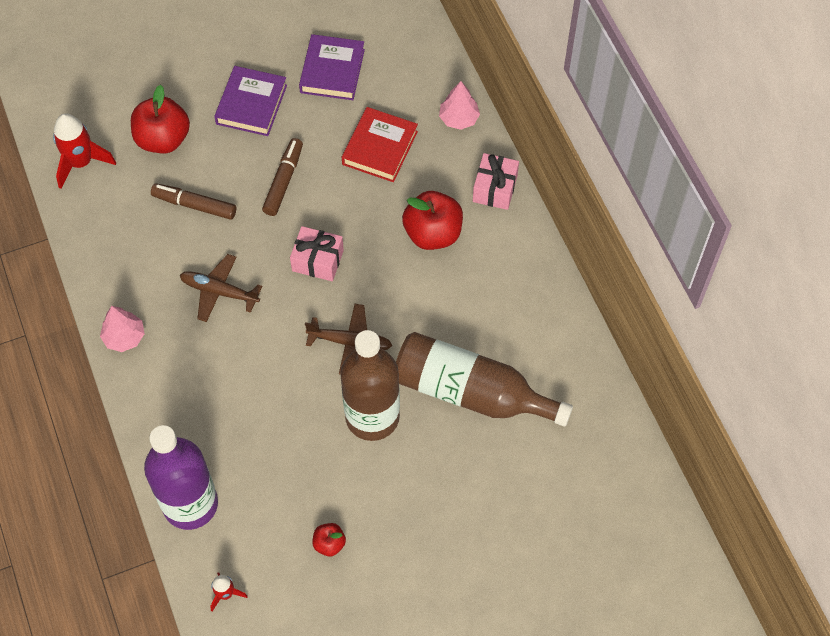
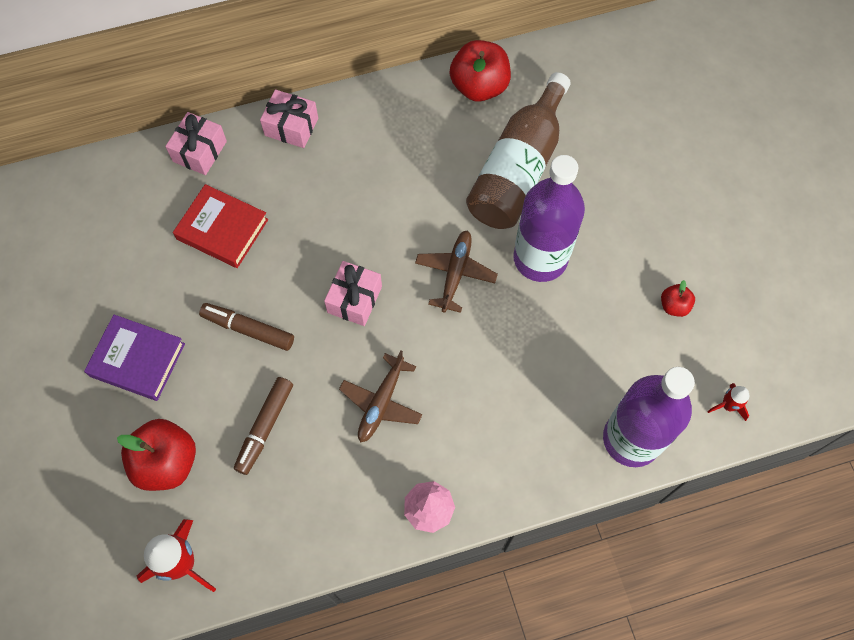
camera: 85 degrees left, 5 degrees up
(332, 71) = (110, 271): purple book -> none
(372, 417) = (540, 258): brown bottle -> purple bottle
(433, 233) = (336, 187): red apple -> red apple (479, 86)
(459, 118) = (199, 151): pink tree -> pink gift

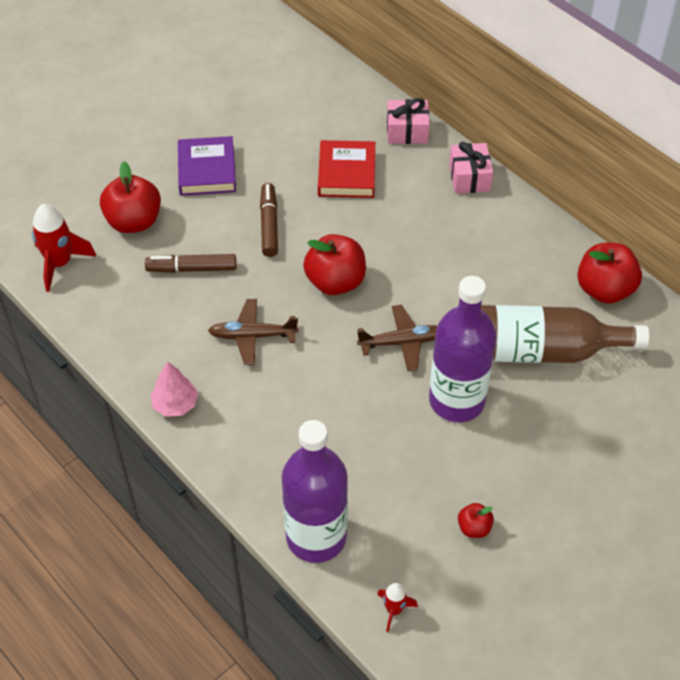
camera: 65 degrees right, 15 degrees down
(354, 299) = (335, 282): pink gift -> red apple

